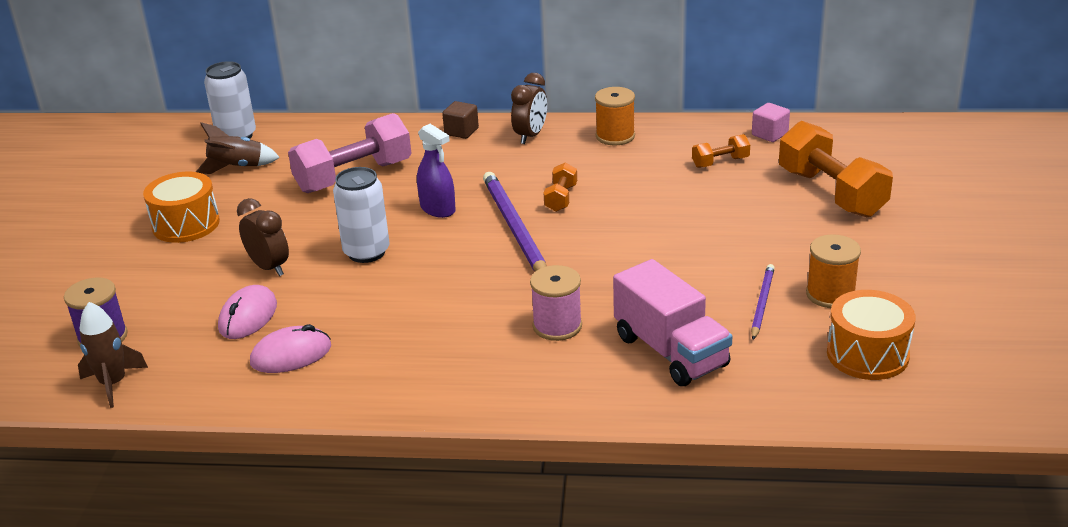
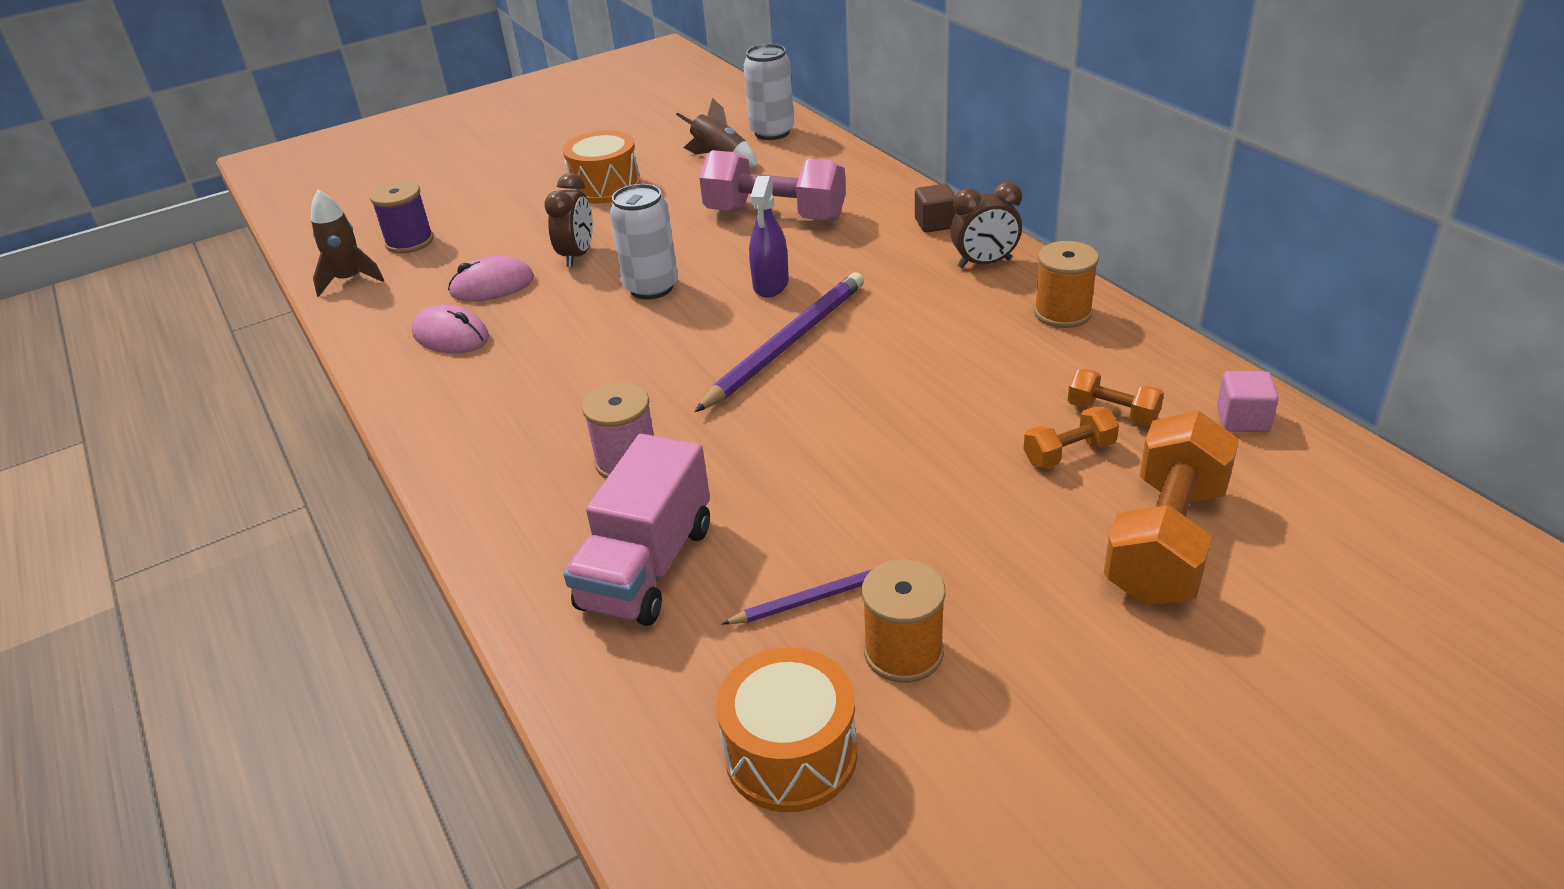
camera: 55 degrees right, 5 degrees up
(561, 198) = (881, 343): orange dumbbell -> orange dumbbell (1069, 453)

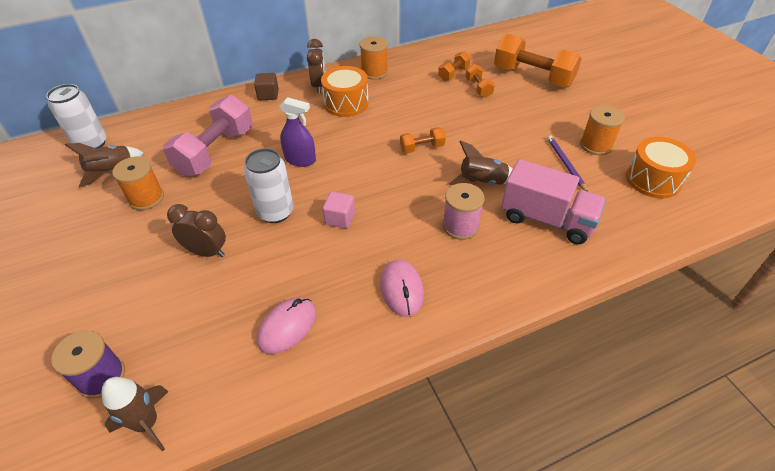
camera: 85 degrees left, 10 degrees up
(492, 286) = (223, 304): pink mouse -> pink mouse (401, 289)
(606, 187) = (103, 236): orange drum -> orange drum (346, 103)
(672, 194) = (146, 198): none -> orange spool
(744, 479) = (482, 182): none -> brown rocket
(786, 345) = (367, 159): purple pencil -> none
(830, 398) = (422, 148): none -> orange dumbbell
(1242, 419) = (464, 48): pink cube -> pink cube (340, 218)

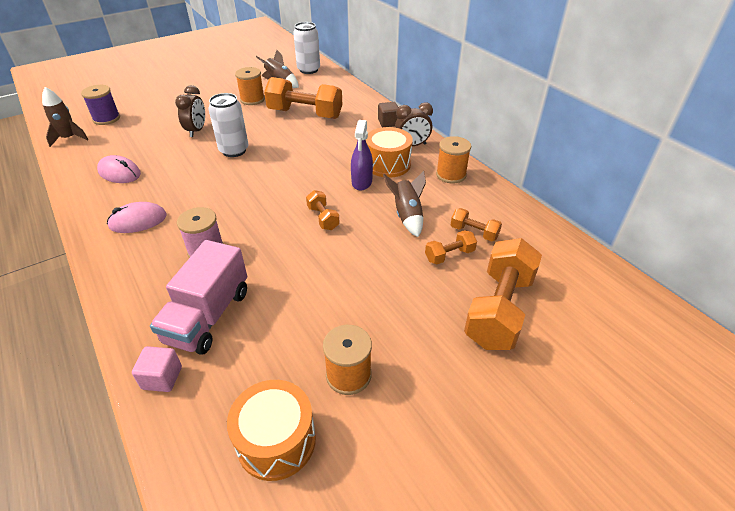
camera: 80 degrees right, 5 degrees down
(216, 152) = (305, 114): pink dumbbell -> orange dumbbell
(300, 160) = (298, 152): purple spray bottle -> purple spray bottle (362, 182)
(340, 218) = (224, 181): pink cube -> pink cube (162, 378)
(482, 182) = (270, 264): brown rocket -> brown rocket (407, 216)
(566, 164) = (304, 338): purple pencil -> none

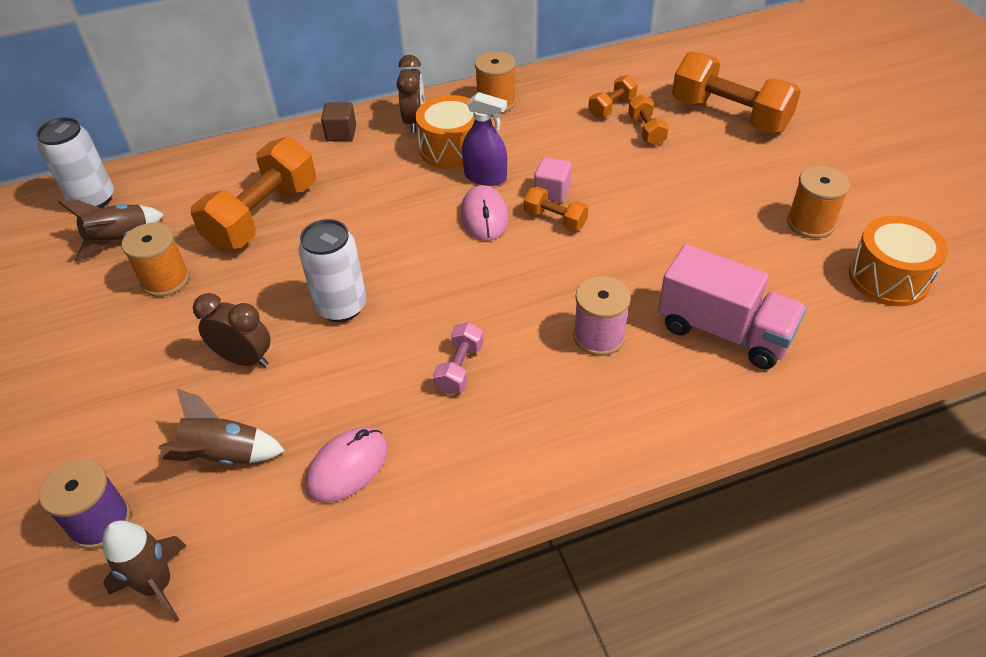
camera: 75 degrees left, 5 degrees up
(138, 221) = (508, 423): pink mouse -> pink mouse (484, 216)
(162, 378) = (818, 369): pink cube -> pink cube (552, 191)
(183, 197) = (460, 368): none -> pink dumbbell
(323, 218) = (555, 219): orange dumbbell -> orange dumbbell turned 45 degrees clockwise
(407, 216) = (569, 149): brown rocket -> brown rocket (224, 454)

